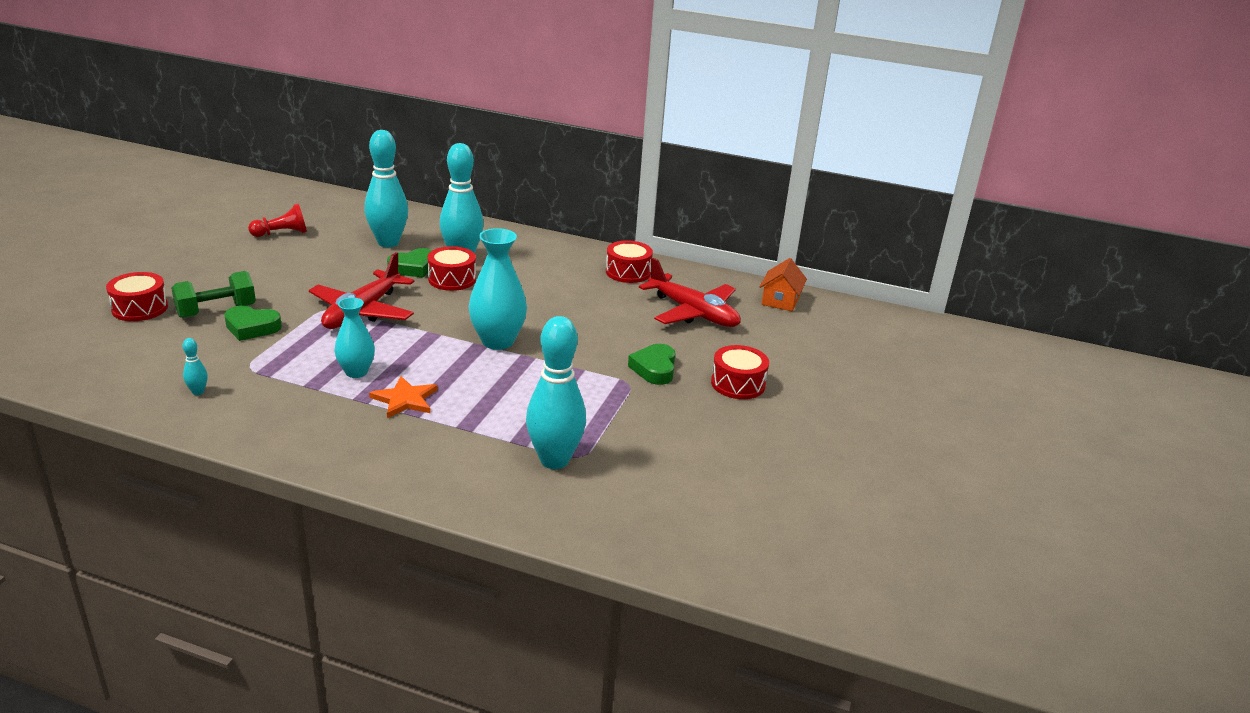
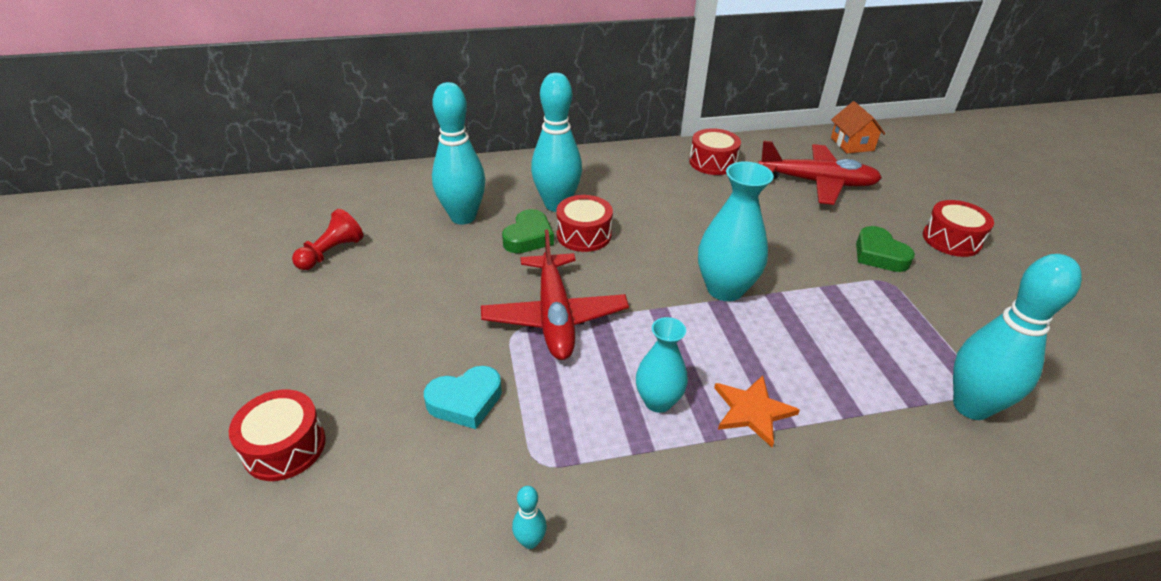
camera: 30 degrees left, 10 degrees up
(216, 311) = (392, 399): green dumbbell -> none
(252, 327) = (465, 401): green heart -> turquoise heart

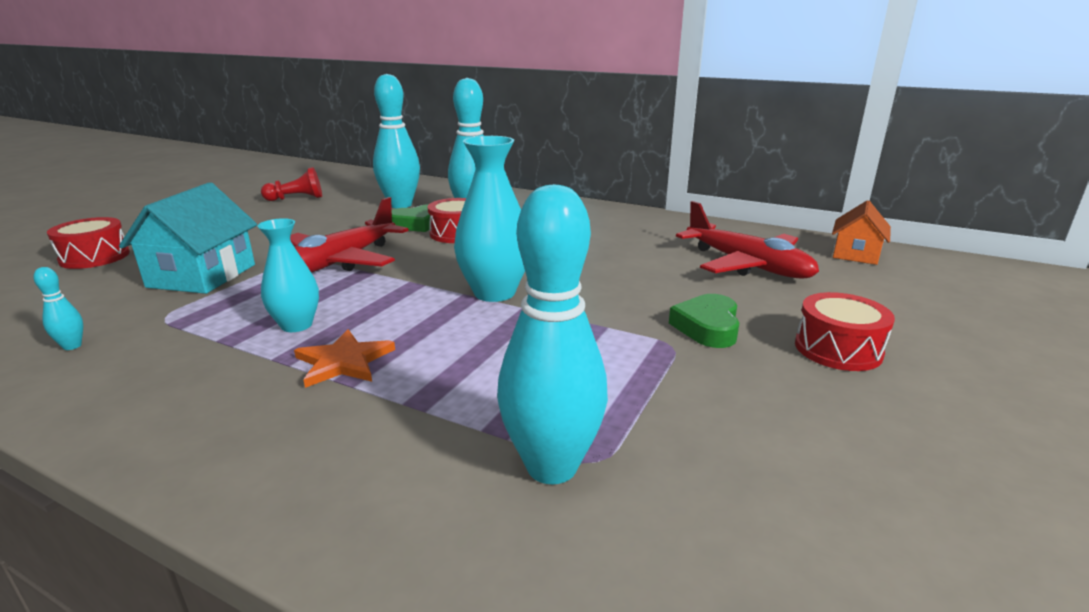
camera: 40 degrees right, 15 degrees down
(465, 401) = (202, 276): turquoise heart -> turquoise house
(712, 162) = (660, 228): red drum -> none

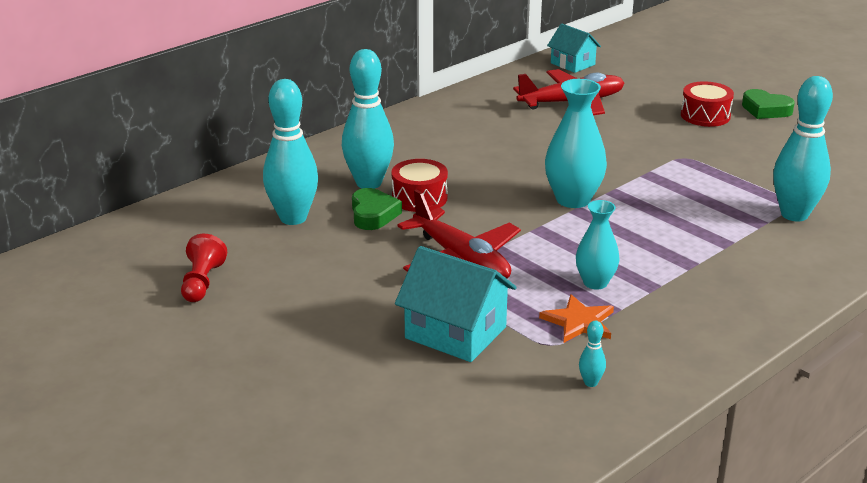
camera: 70 degrees left, 5 degrees up
(95, 257) = (349, 408): red drum -> none
(344, 361) = (663, 265): orange star -> orange star (579, 322)
(707, 327) = (663, 141): green heart -> green heart (765, 110)
(855, 254) = (572, 64): orange house -> turquoise house

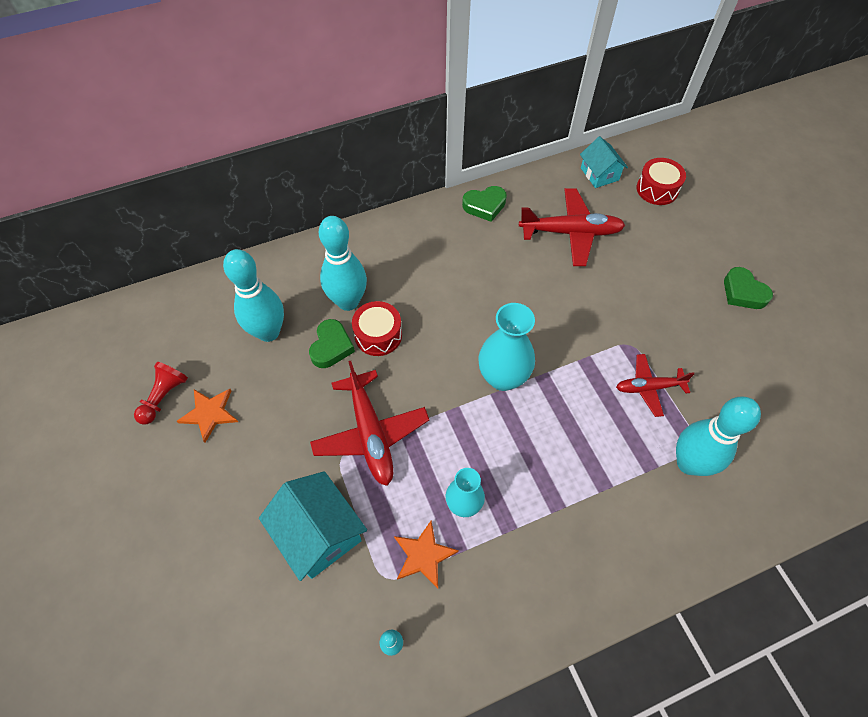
camera: 20 degrees right, 30 degrees up
(266, 282) = (209, 413): none -> orange star
(470, 100) = (484, 206): none -> green heart
(705, 115) = (681, 286): red drum -> red drum (657, 189)
(721, 179) = (648, 387): none -> red plane

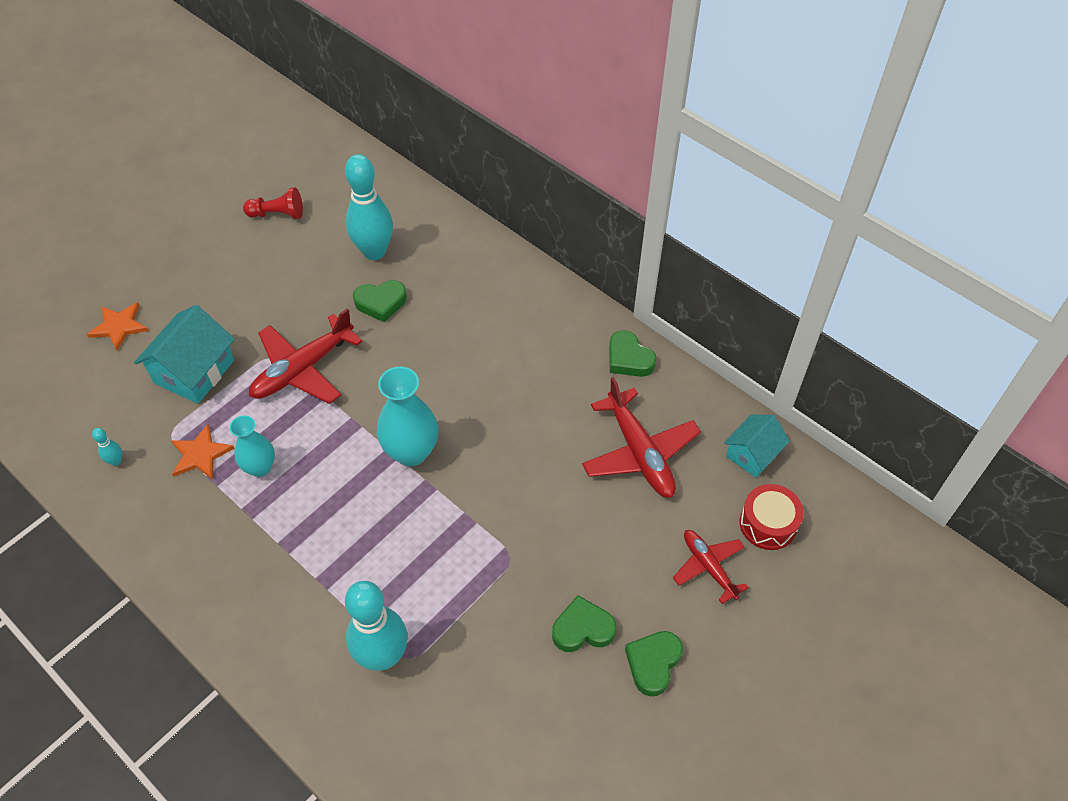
camera: 65 degrees right, 5 degrees down
(209, 413) = (275, 250): orange star -> orange star (119, 326)
(348, 301) = (438, 294): turquoise bowling pin -> none
(378, 335) = (411, 332): red drum -> none
(648, 387) = (461, 591): red plane -> red plane (708, 567)
(704, 322) = (583, 629): none -> green heart

